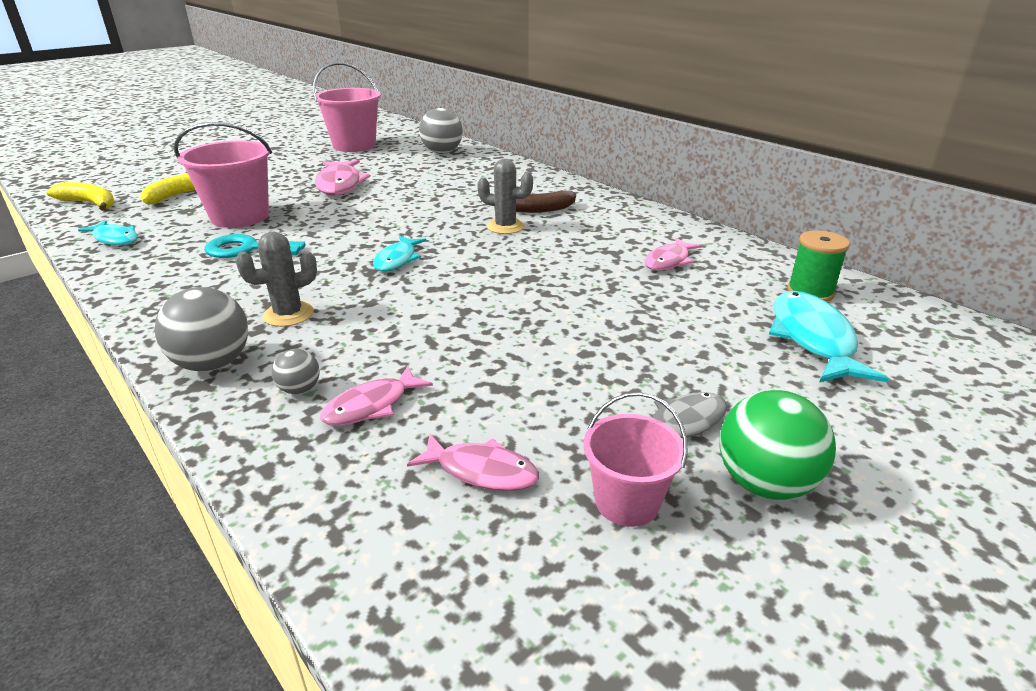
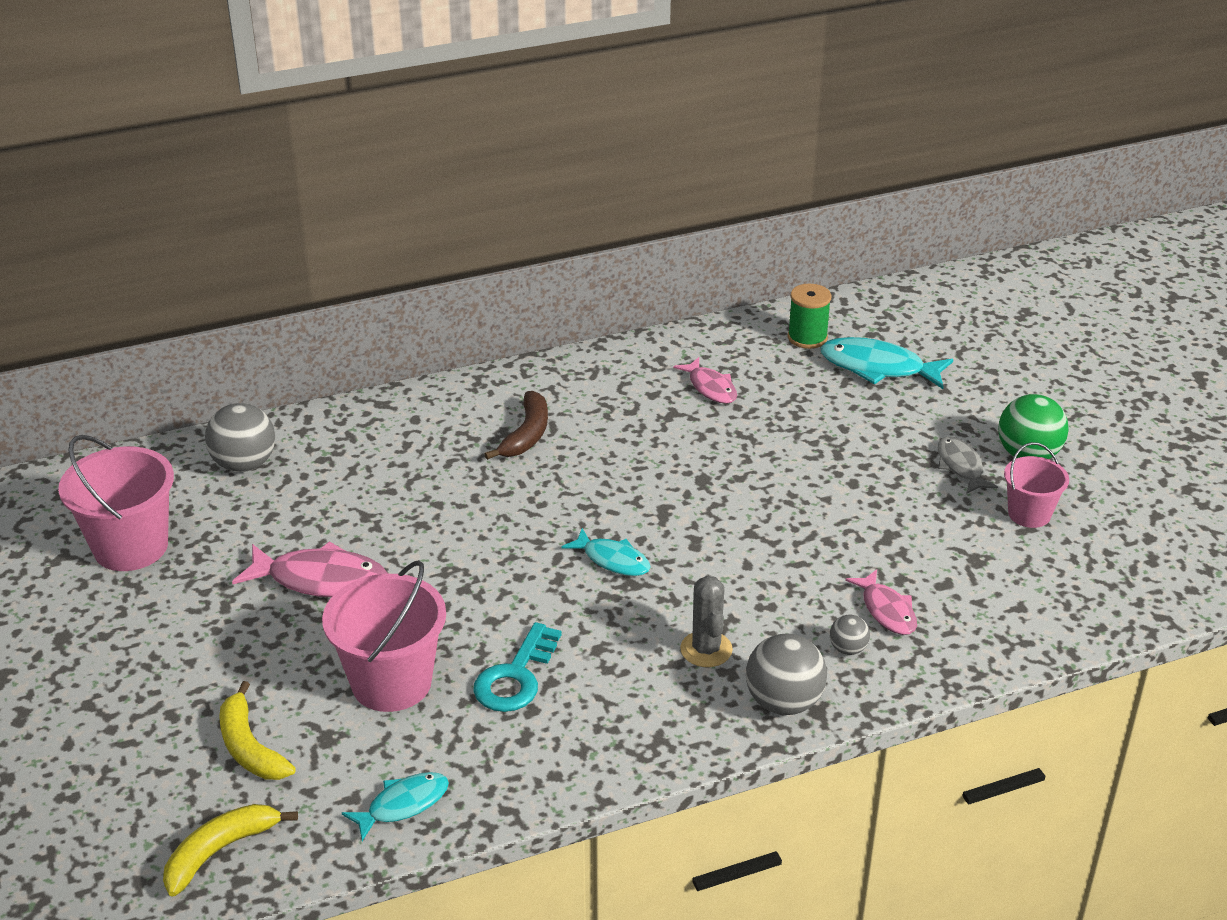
camera: 70 degrees left, 5 degrees up
(481, 471) = (982, 568): pink fish -> none
(505, 227) = (565, 467): grey cactus -> none

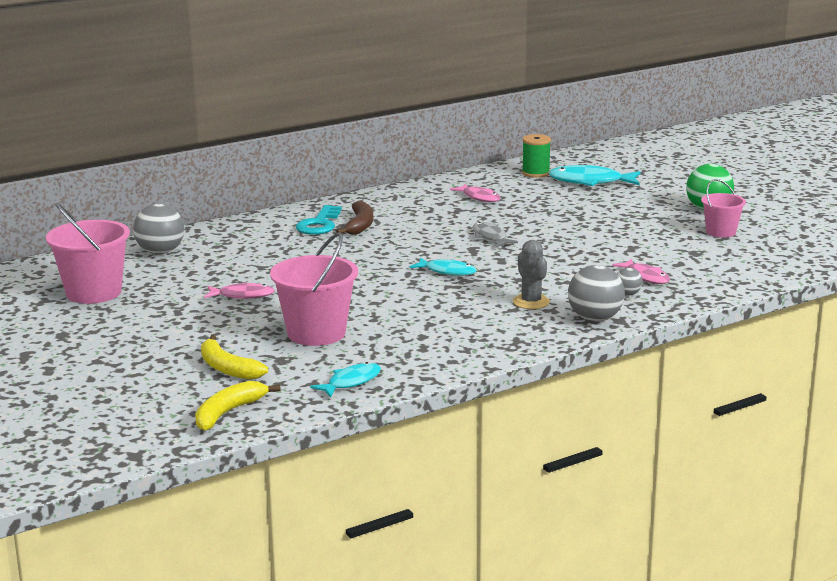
camera: 10 degrees left, 15 degrees down
(321, 580) = (243, 295): pink fish -> pink fish, size x0.62
(516, 676) = (404, 323): turquoise key -> turquoise key (319, 224)
(960, 466) = (666, 217): grey fish -> grey fish (490, 237)

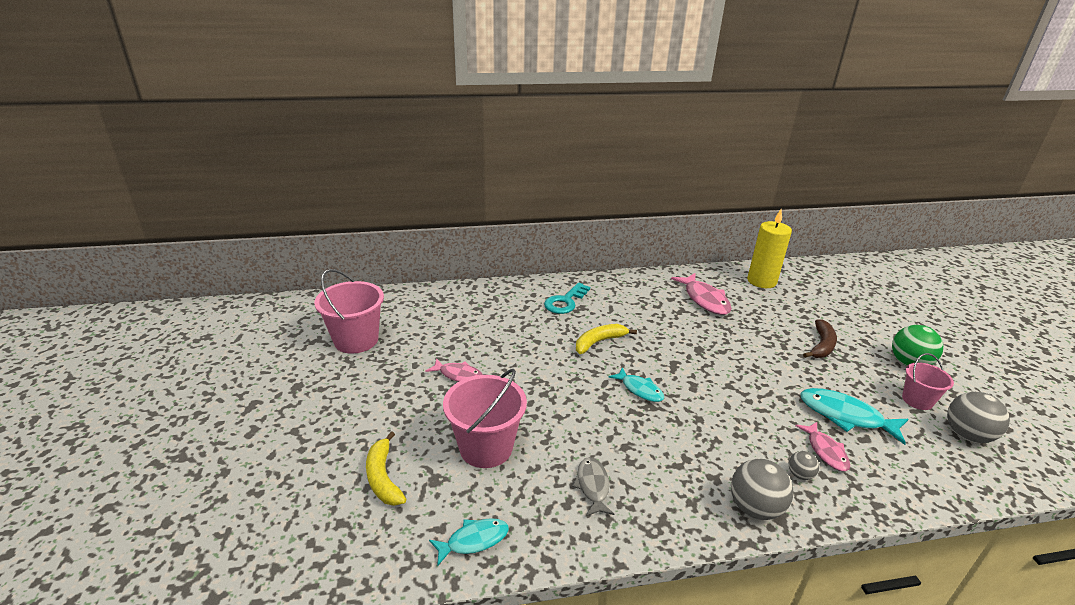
camera: 20 degrees right, 10 degrees up
(160, 252) = (433, 305): grey ball -> grey ball (967, 435)
(228, 413) = (338, 554): yellow banana -> yellow banana (599, 342)
(360, 225) = (595, 310): brown banana -> brown banana (821, 345)
(479, 197) = (705, 300): pink fish -> pink fish, size x1.61
(490, 237) = (695, 352): grey fish -> grey fish (592, 486)
(531, 302) = (699, 459): grey cactus -> none
(535, 173) = (761, 281): green spool -> yellow candle
(590, 182) = (805, 302): turquoise fish -> turquoise fish (845, 416)

